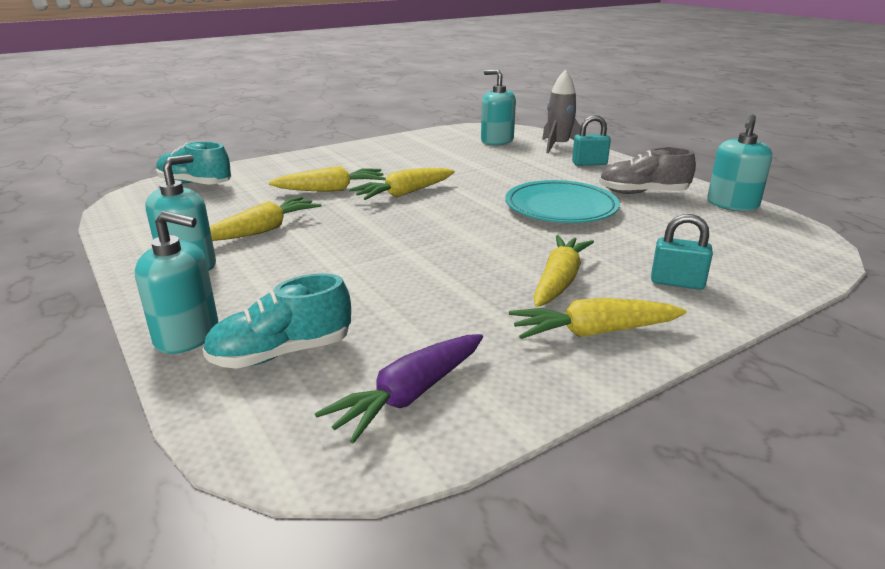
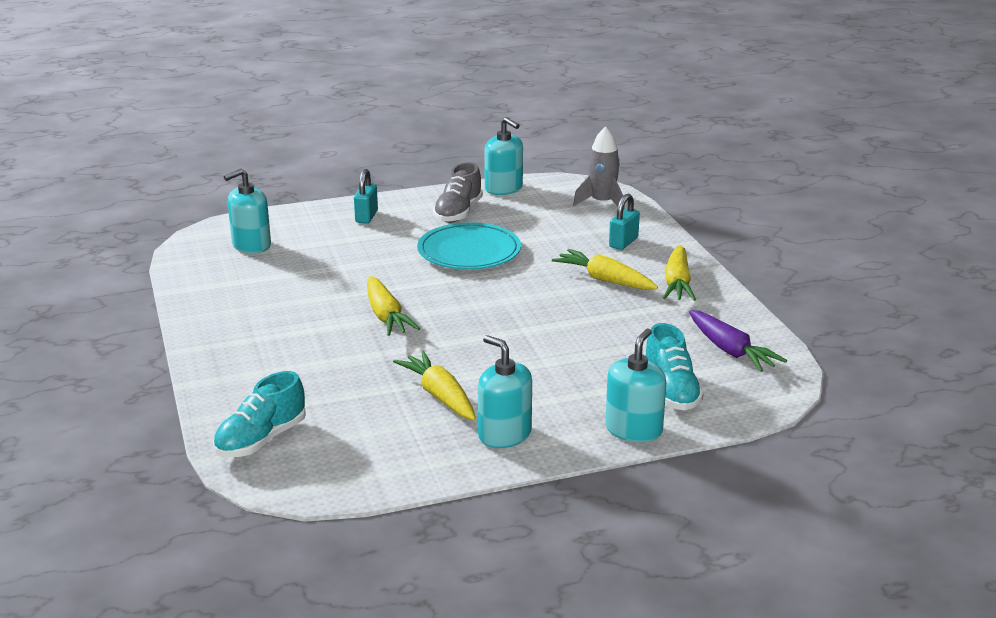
camera: 75 degrees left, 0 degrees up
(331, 190) = (346, 354): yellow carrot -> none
(558, 146) = (299, 219): grey rocket -> grey rocket (602, 203)

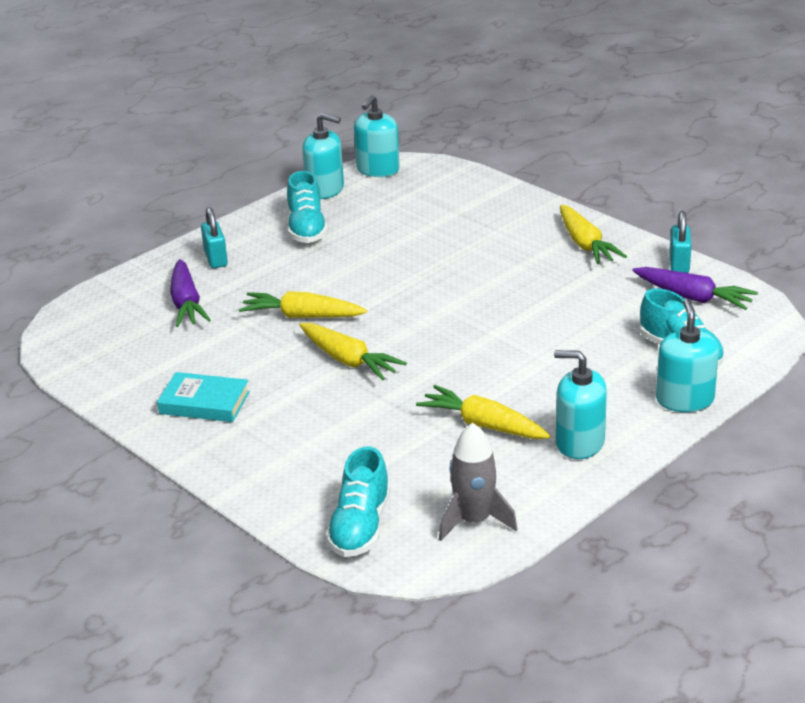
camera: 25 degrees left, 5 degrees up
(247, 314) = (204, 403): none -> turquoise book
(251, 245) = (125, 326): turquoise soap dispenser -> turquoise soap dispenser (378, 170)
(311, 242) = (186, 303): none -> purple carrot
(458, 213) = (306, 229): grey shoe -> turquoise shoe
(469, 252) = (360, 268): turquoise plate -> none
(602, 203) = (436, 180): grey rocket -> grey rocket (474, 521)
(605, 280) = (517, 260): yellow carrot -> yellow carrot (302, 316)
(623, 242) = (497, 216): turquoise padlock -> turquoise padlock (679, 264)

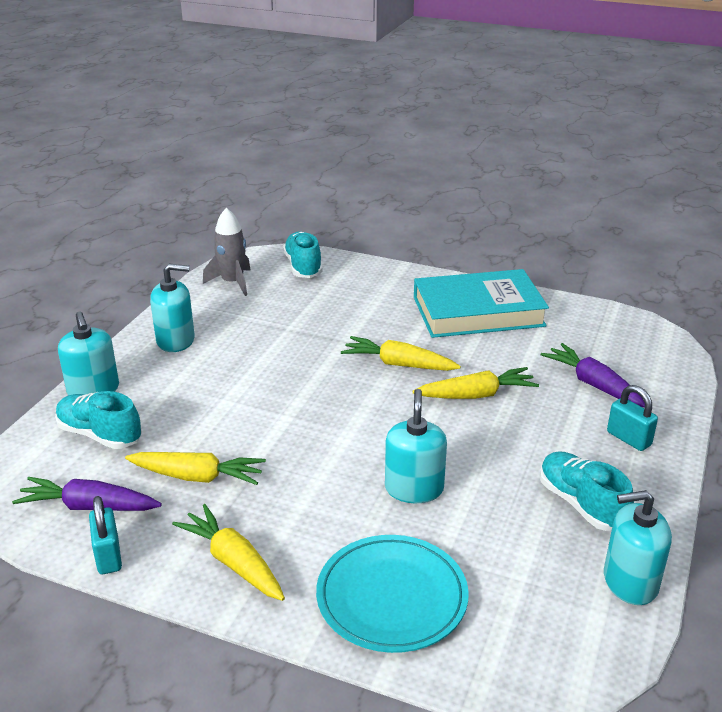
camera: 155 degrees right, 0 degrees up
(204, 403) = (478, 311): turquoise book -> turquoise book, size x1.87
(378, 170) = (601, 648): turquoise soap dispenser -> turquoise soap dispenser (414, 488)
(483, 425) = (255, 338): yellow carrot -> yellow carrot (197, 477)
(485, 209) = (392, 597): none -> turquoise plate

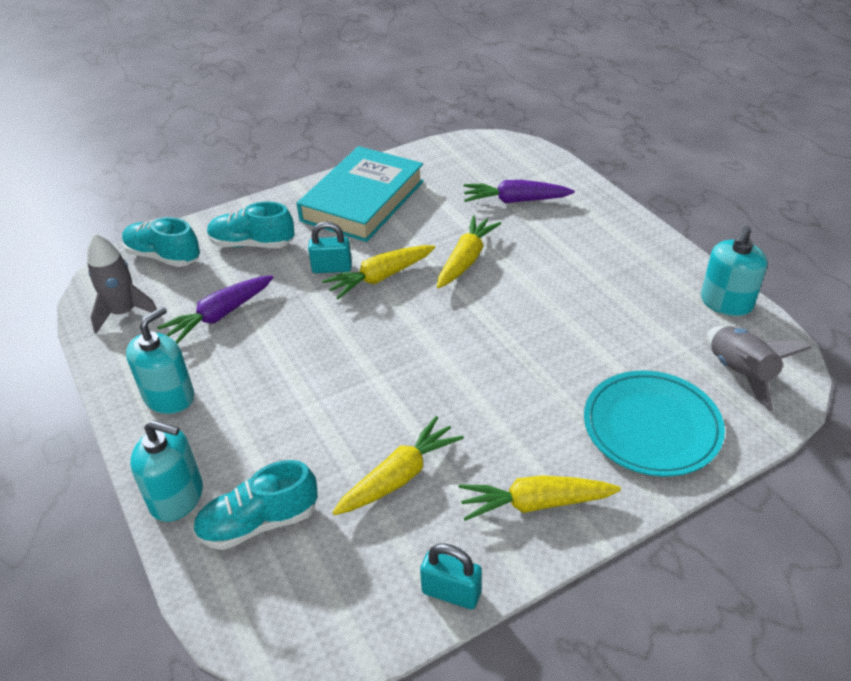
camera: 50 degrees left, 10 degrees up
(89, 506) = (364, 578): purple carrot -> purple carrot (220, 315)
(414, 488) = (543, 351): turquoise soap dispenser -> none
(534, 633) = (740, 373): none -> grey rocket
(581, 504) = (635, 280): turquoise shoe -> turquoise shoe (252, 244)
(628, 439) = (589, 220): turquoise padlock -> turquoise padlock (332, 268)

